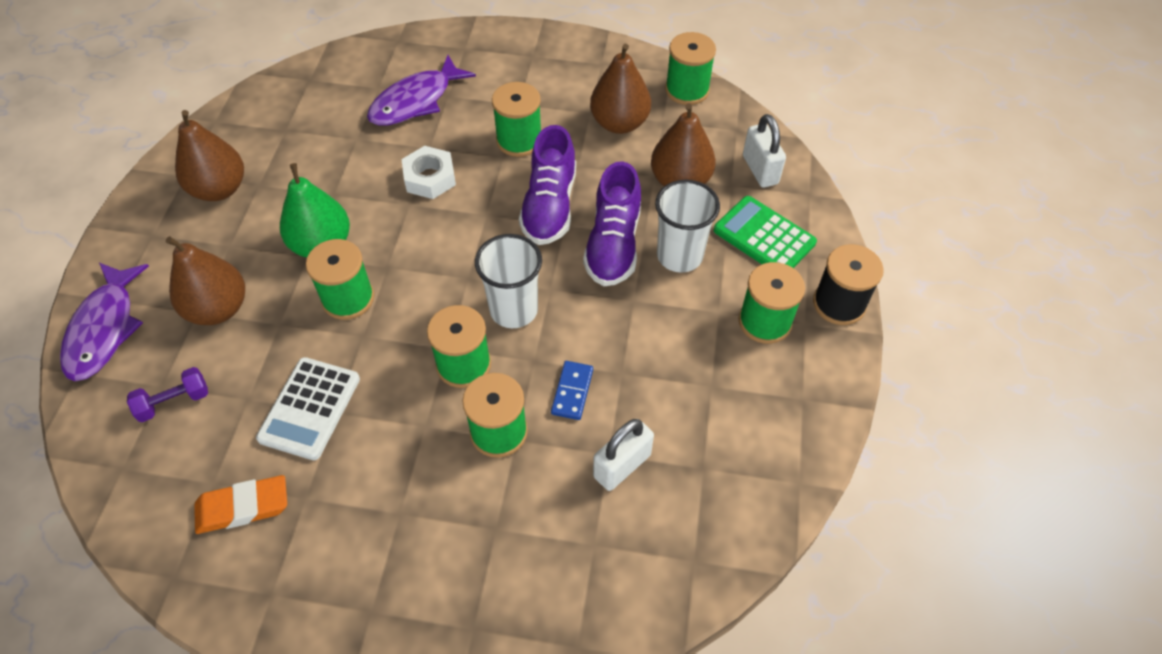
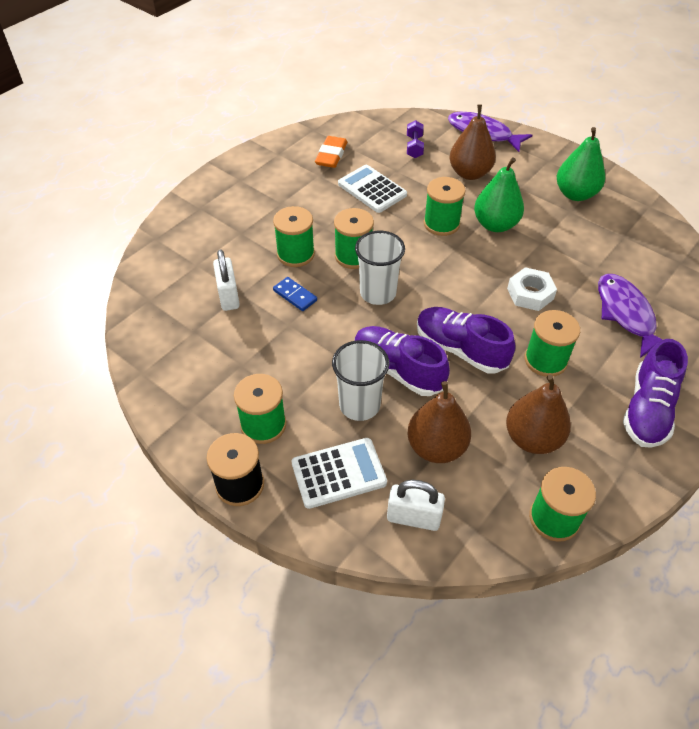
camera: 120 degrees right, 5 degrees down
(219, 189) = (575, 194): brown pear -> green pear
(531, 63) = (647, 409): none -> purple shoe
(764, 236) = (339, 473): green calculator -> white calculator

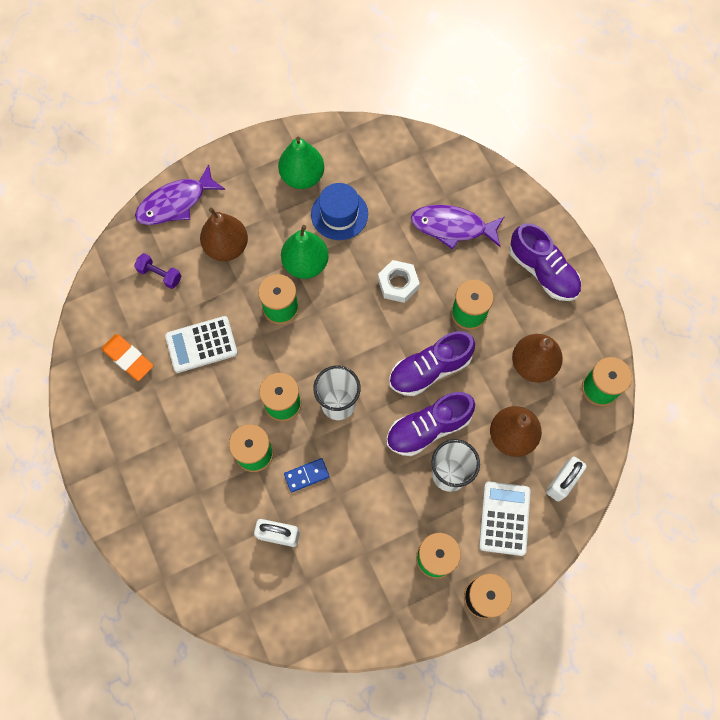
camera: 65 degrees left, 20 degrees up
(562, 229) = (339, 214): none -> blue hat

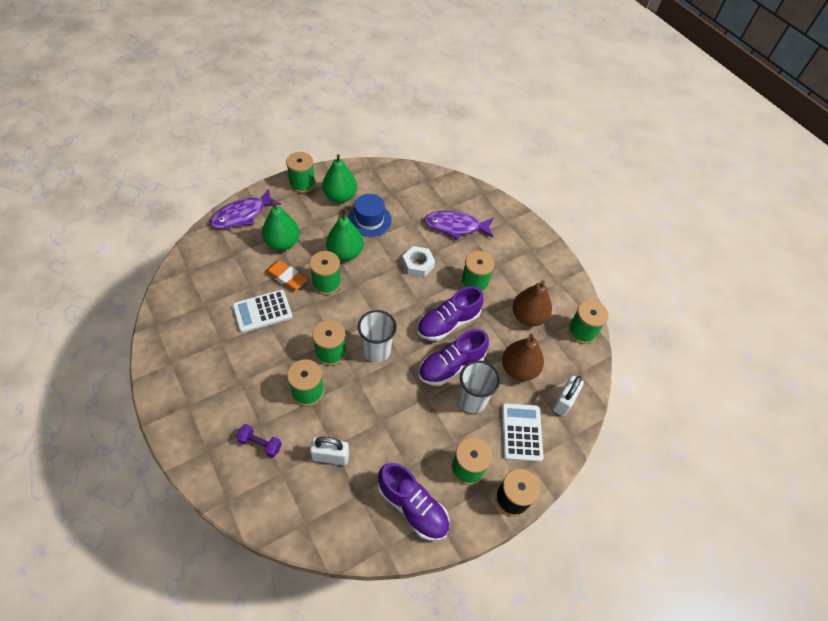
camera: 10 degrees left, 15 degrees down
(128, 358) = (201, 324): orange eraser -> orange eraser (286, 277)
(160, 275) = (229, 263): purple dumbbell -> purple dumbbell (260, 444)
(227, 247) = (282, 243): brown pear -> green pear
(253, 155) = (302, 184): none -> green spool
(306, 475) = (353, 407): blue domino -> none
(542, 271) = (526, 253): purple shoe -> purple shoe (412, 506)

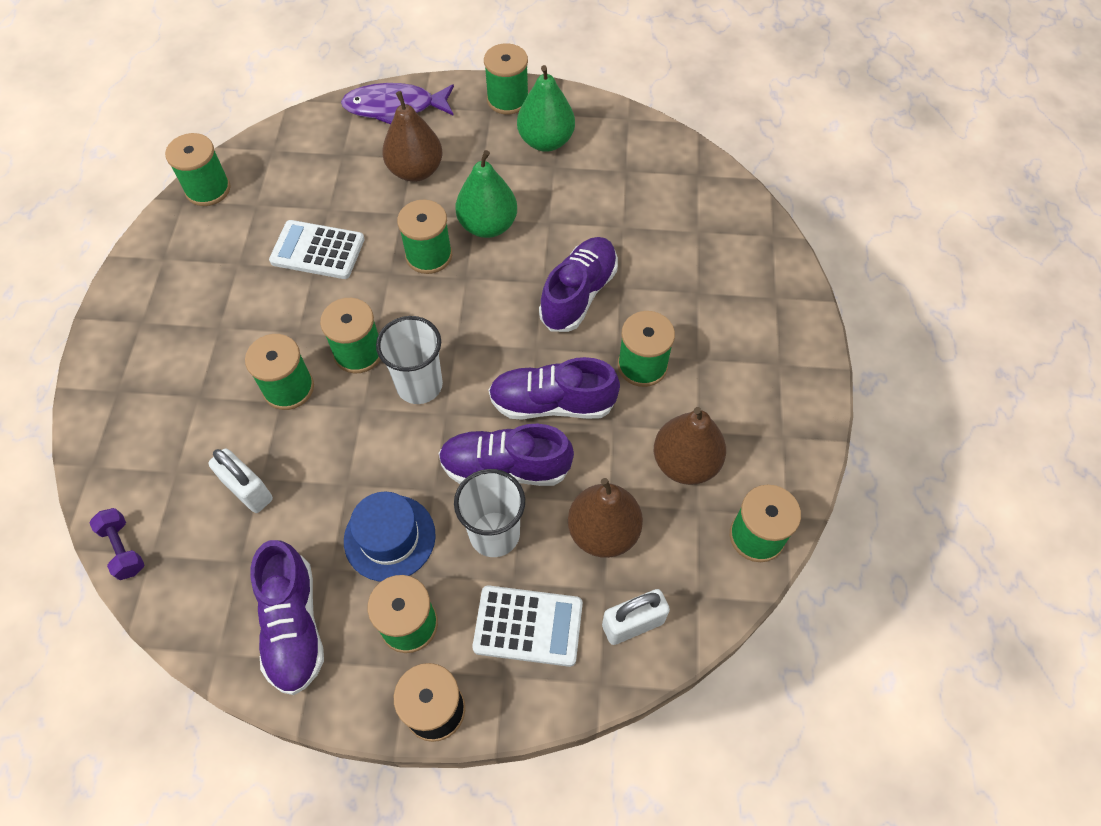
camera: 40 degrees right, 5 degrees up
(165, 310) = (208, 189): none -> green spool
(260, 444) = (181, 420): purple dumbbell -> purple dumbbell (123, 549)
(282, 243) = (416, 170): green pear -> brown pear
(286, 277) = (383, 220): orange eraser -> none
(369, 220) = (561, 194): blue hat -> blue hat (389, 537)
(418, 264) = (578, 294): white nut -> purple shoe
(455, 226) = (684, 266): purple fish -> none
(521, 432) = (528, 626): white calculator -> white calculator turned 60 degrees clockwise

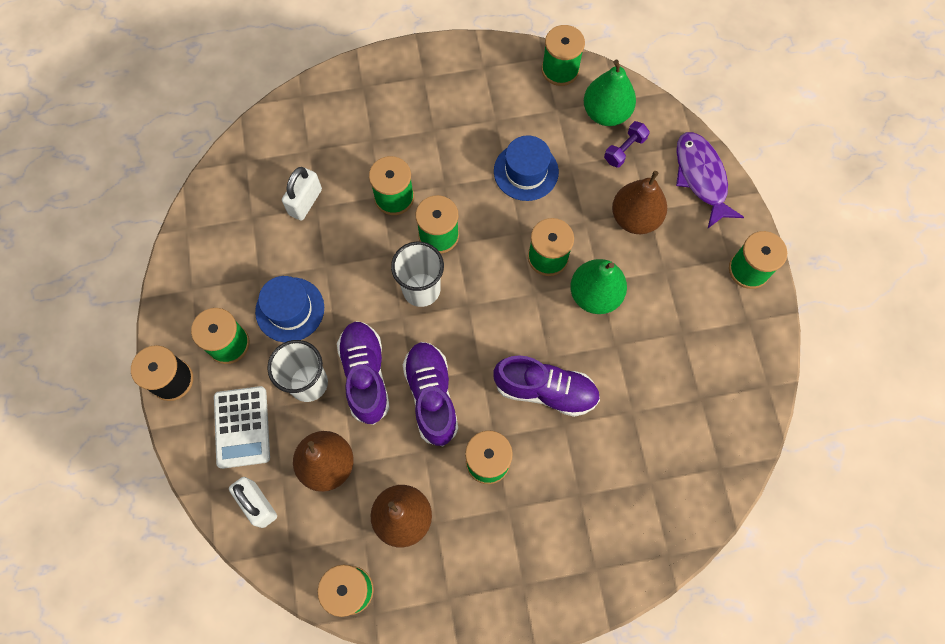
camera: 75 degrees right, 10 degrees up
(123, 549) = (246, 142): purple dumbbell -> purple dumbbell (624, 150)
(293, 625) = (213, 268): purple shoe -> none
(318, 250) = (526, 171): white calculator -> blue hat
(546, 141) = (710, 317): green pear -> green pear (606, 113)

